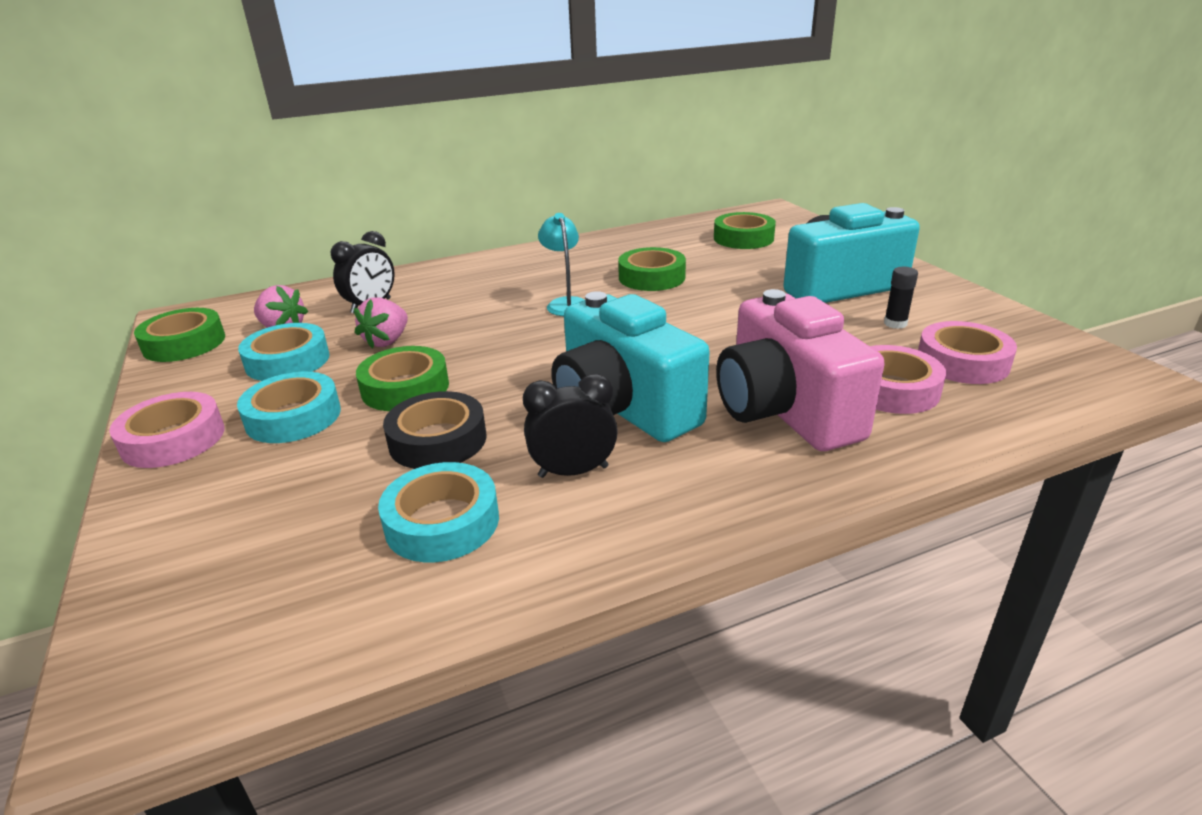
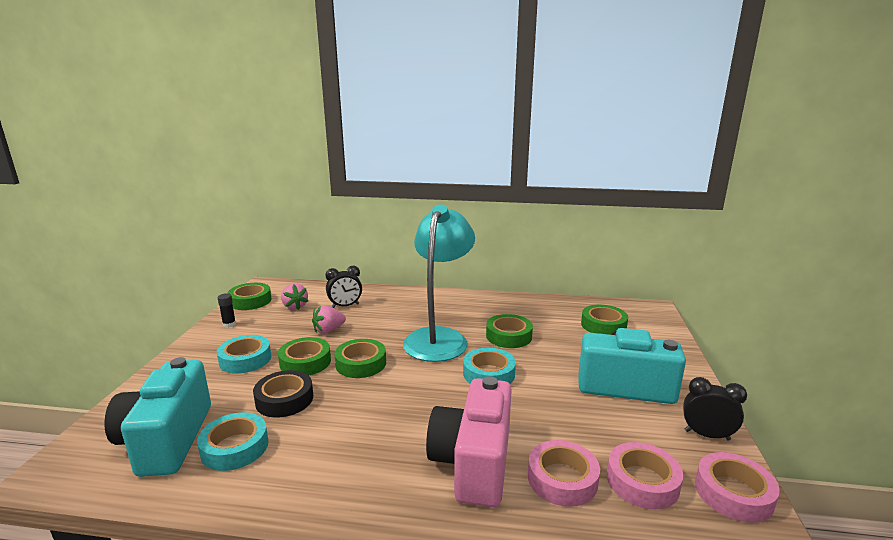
camera: 30 degrees right, 10 degrees down
(173, 439) = (193, 352): pink tape -> pink tape (733, 493)
(288, 361) = (277, 326): turquoise tape -> turquoise tape (489, 374)
(495, 363) = (361, 363): none -> green tape
(565, 303) = (439, 338): turquoise lamp -> turquoise lamp, size x2.30
(573, 471) = (319, 447): black clock -> black clock (707, 435)
(623, 408) = (388, 419): turquoise camera -> turquoise camera (167, 440)
(895, 323) = (630, 430): black glue stick -> black glue stick (229, 324)

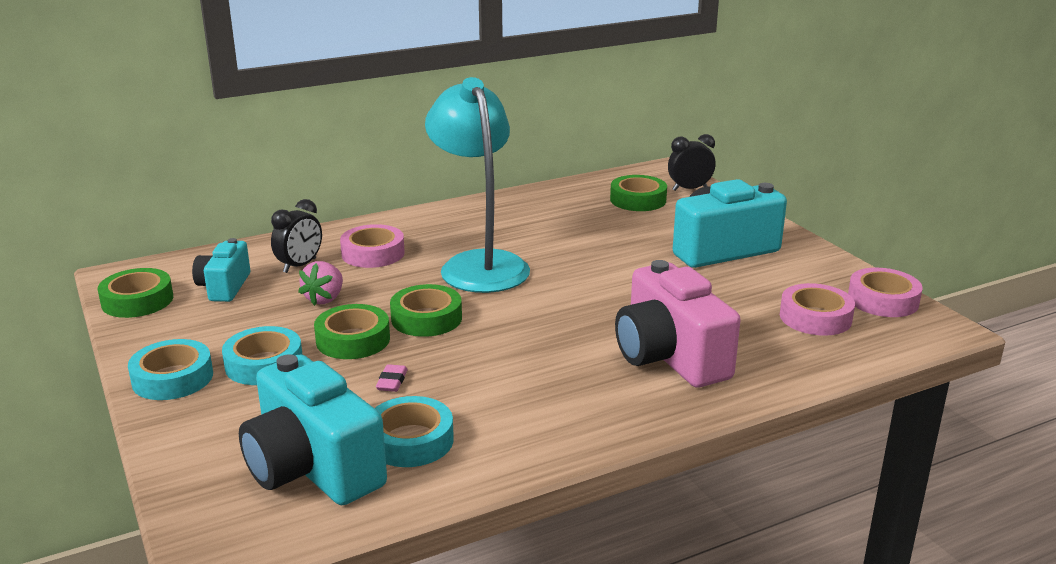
camera: 35 degrees left, 5 degrees up
(229, 324) = (160, 337): black glue stick -> none
(284, 399) = (392, 382): black tape -> pink eraser
(295, 306) = (224, 287): pink strawberry -> turquoise camera
(489, 374) = (583, 281): turquoise tape -> turquoise tape (172, 378)
(509, 336) = (555, 239): green tape -> none
(562, 479) = (755, 339): pink tape -> pink tape (373, 253)
(707, 435) = (826, 267): black clock -> black clock (689, 189)

